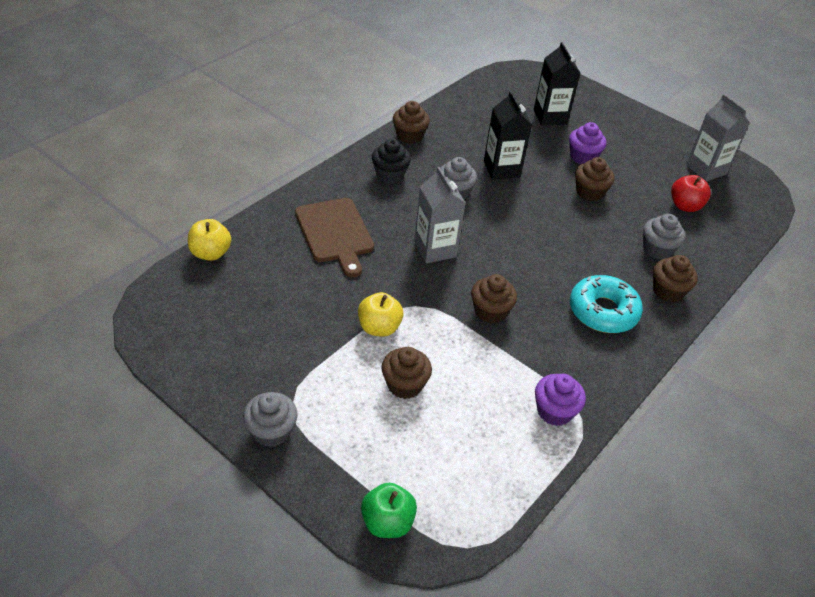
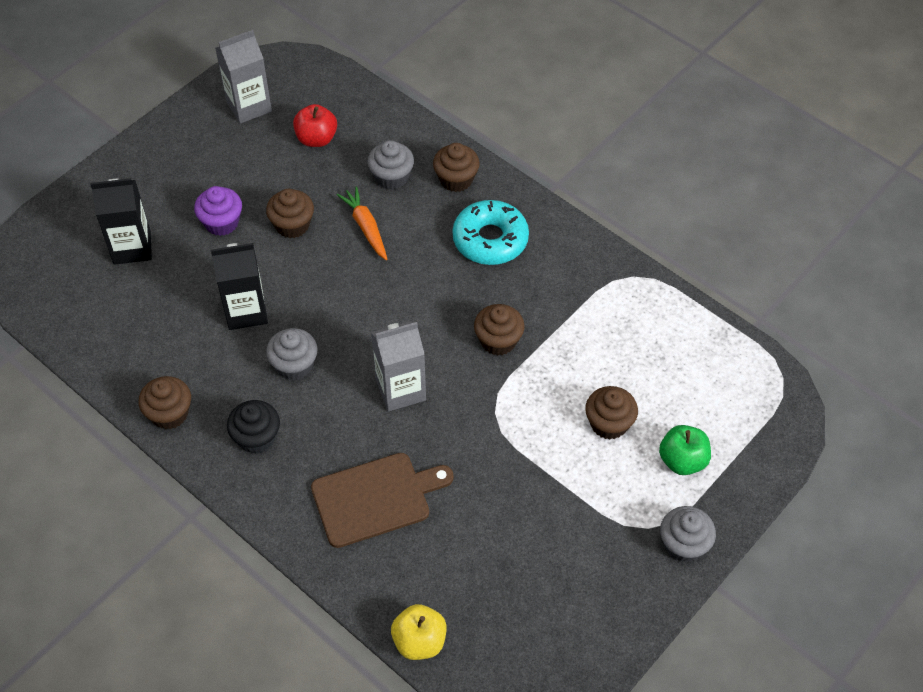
camera: 85 degrees left, 10 degrees up
(379, 328) = (531, 448): yellow apple -> none
(387, 522) = (769, 439): green apple -> green apple (682, 460)
(554, 411) = (626, 297): purple cupcake -> none
(597, 233) = (366, 227): none -> orange carrot

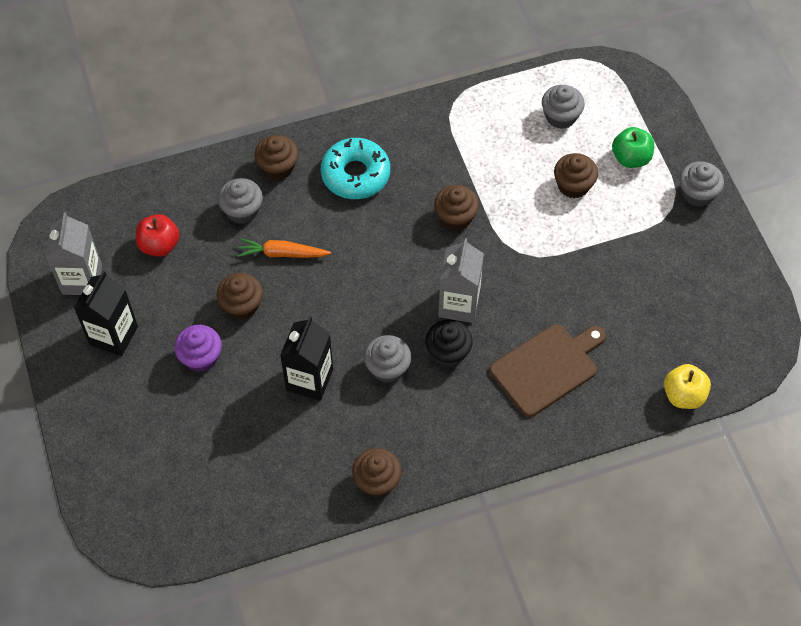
camera: 60 degrees left, 5 degrees up
(132, 247) = (179, 439): black carton -> black carton (113, 335)
(256, 437) = (441, 426): black cupcake -> black cupcake (448, 352)
(376, 498) = (547, 367): brown cutting board -> brown cutting board turned 45 degrees clockwise
(686, 374) = (560, 117): none -> grey cupcake

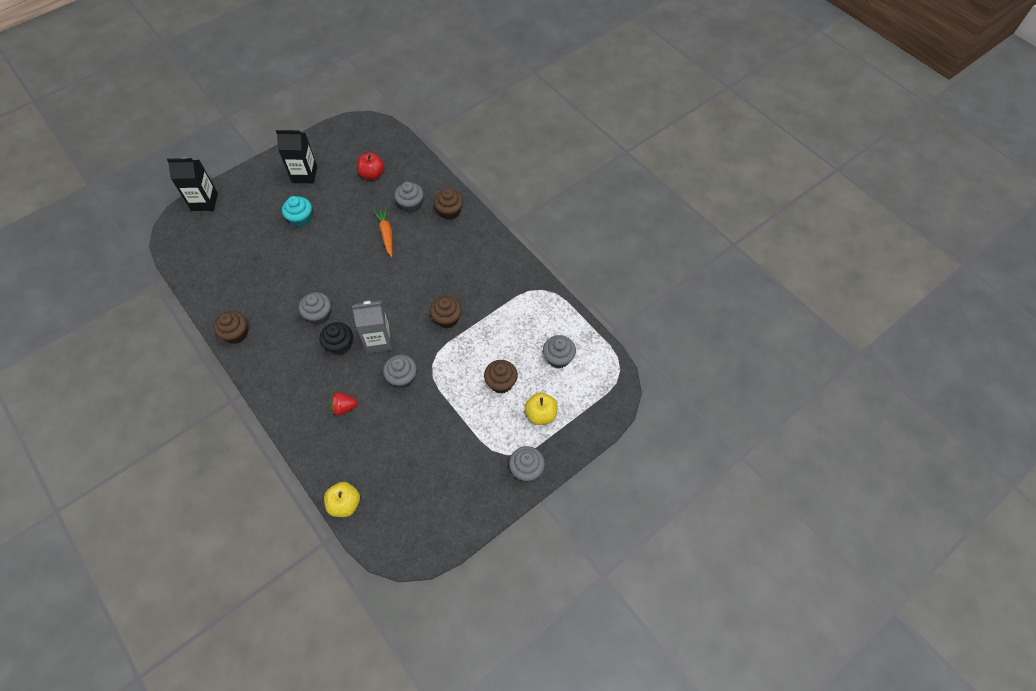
camera: 70 degrees right, 0 degrees up
(82, 279) = (337, 148): grey carton -> none
(201, 357) = (301, 219): purple cupcake -> turquoise cupcake
(242, 305) = (342, 226): brown cupcake -> none
(309, 379) = (299, 276): black carton -> black carton (204, 202)
(355, 174) = (460, 253): turquoise donut -> none
(526, 290) = (402, 378): none -> grey cupcake
(547, 367) = (344, 407): brown cutting board -> red strawberry
(631, 158) = (540, 414): green apple -> yellow apple

